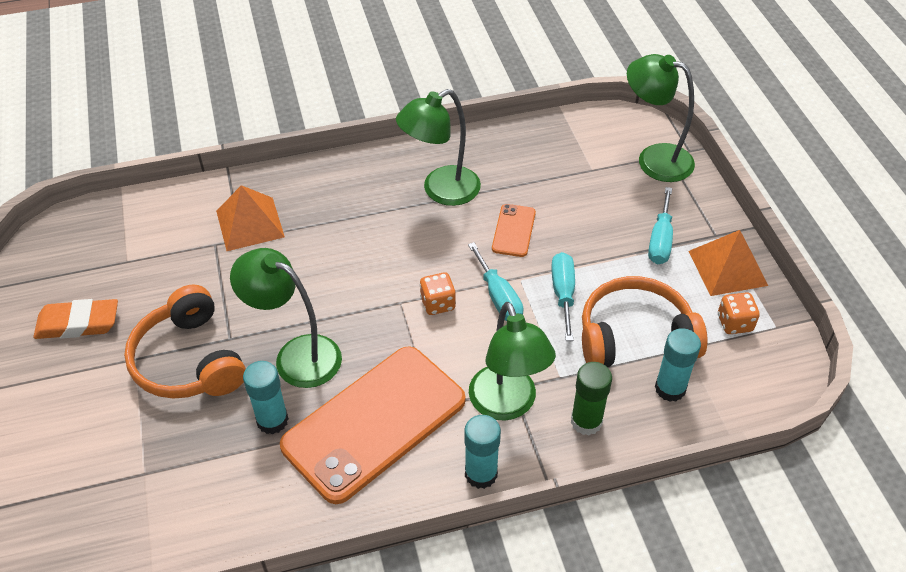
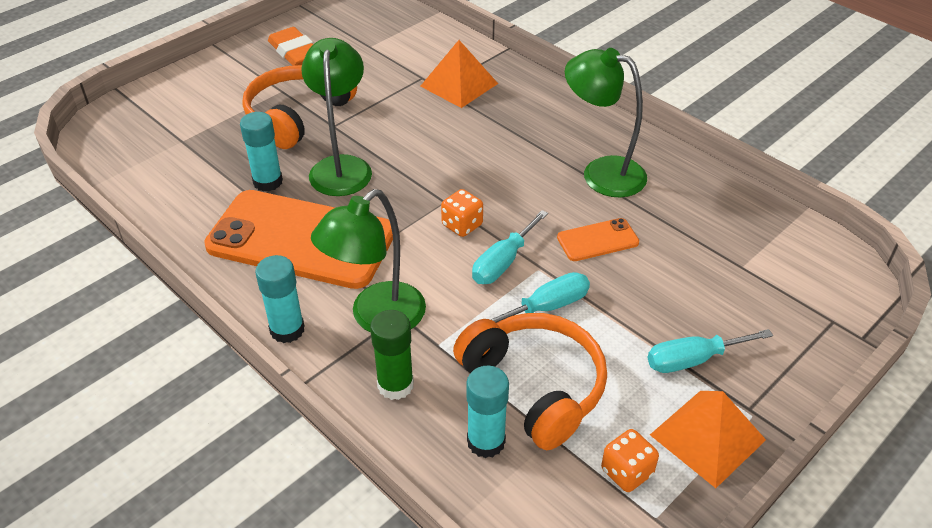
camera: 60 degrees right, 5 degrees down
(654, 159) = (813, 311): green lamp -> none

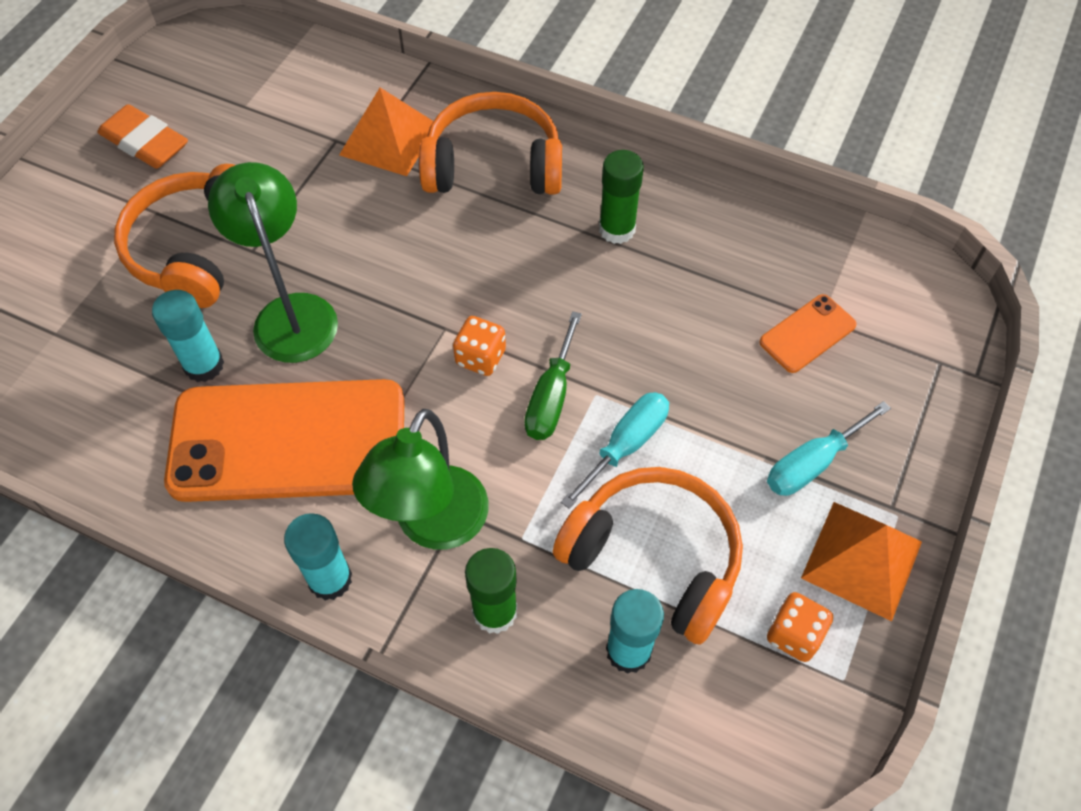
camera: 20 degrees left, 15 degrees up
(503, 262) = (551, 397): turquoise screwdriver -> green screwdriver
(527, 115) = (493, 165): none -> orange headphones
(597, 240) = (649, 330): orange phone -> orange phone (807, 334)
(601, 173) = (617, 229): green lamp -> green glue stick

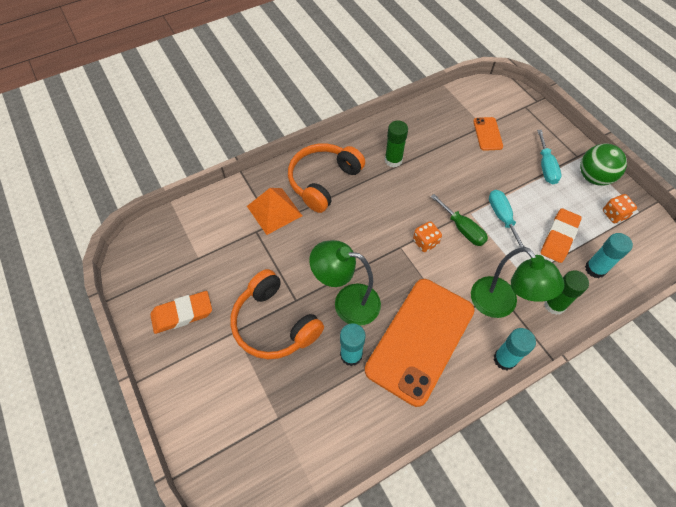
camera: 55 degrees left, 0 degrees up
(654, 558) = (559, 238): orange headphones -> orange eraser
(861, 559) = (594, 177): orange pyramid -> green ball

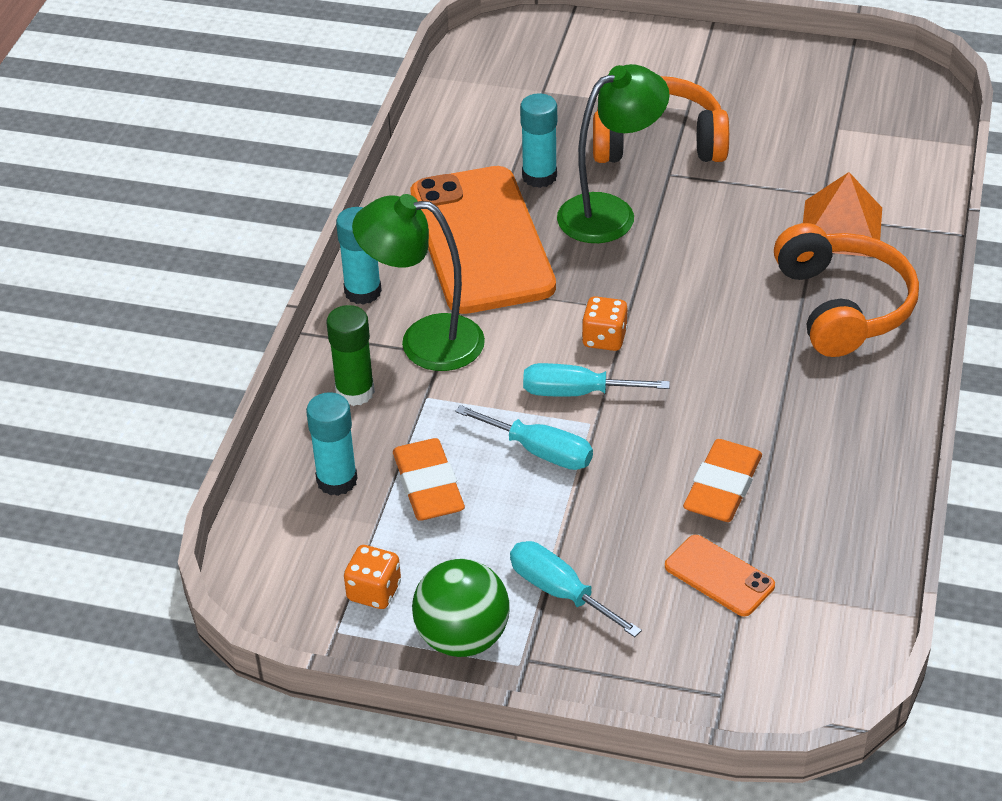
camera: 135 degrees right, 15 degrees down
(182, 314) = (763, 82): orange eraser -> orange eraser (722, 487)
(393, 160) = (798, 409): green glue stick -> none
(462, 229) = (576, 393): green screwdriver -> turquoise screwdriver

